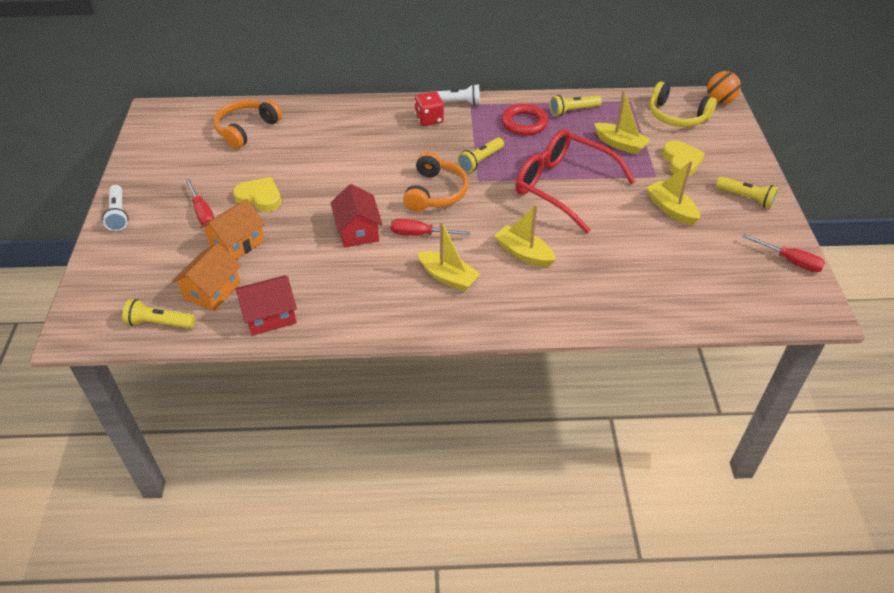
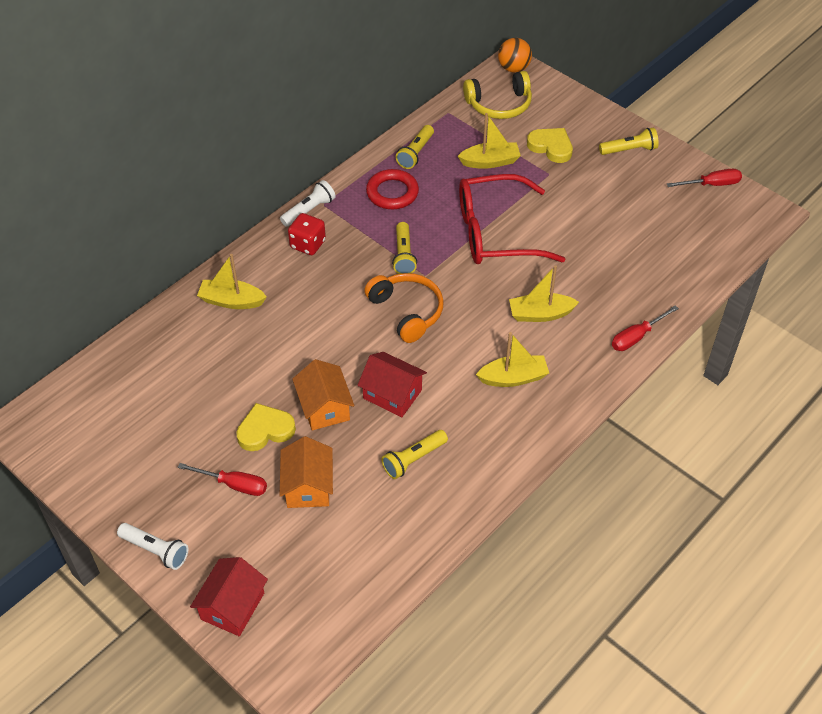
camera: 45 degrees left, 5 degrees up
(159, 323) = (348, 605): yellow flashlight -> yellow flashlight (413, 459)
(212, 291) = (349, 542): orange house -> orange house (324, 407)
(246, 129) = (150, 375): orange headphones -> none
(270, 315) = (426, 521): red house -> red house (232, 606)
(420, 234) = (445, 358): red screwdriver -> red screwdriver (637, 337)
(671, 209) = (593, 197): yellow boat -> yellow boat (231, 301)

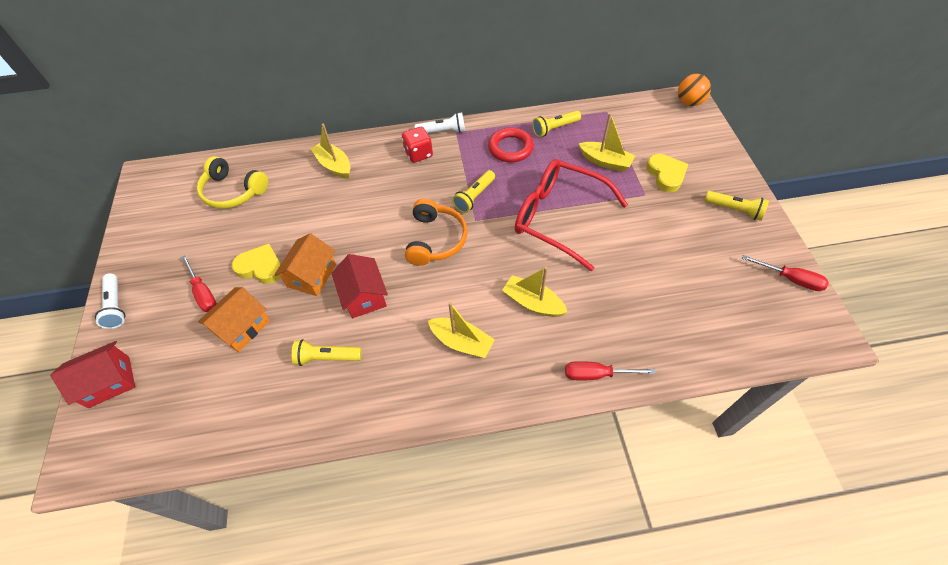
camera: 40 degrees right, 5 degrees up
(499, 105) = (652, 123): yellow headphones -> yellow headphones (233, 191)

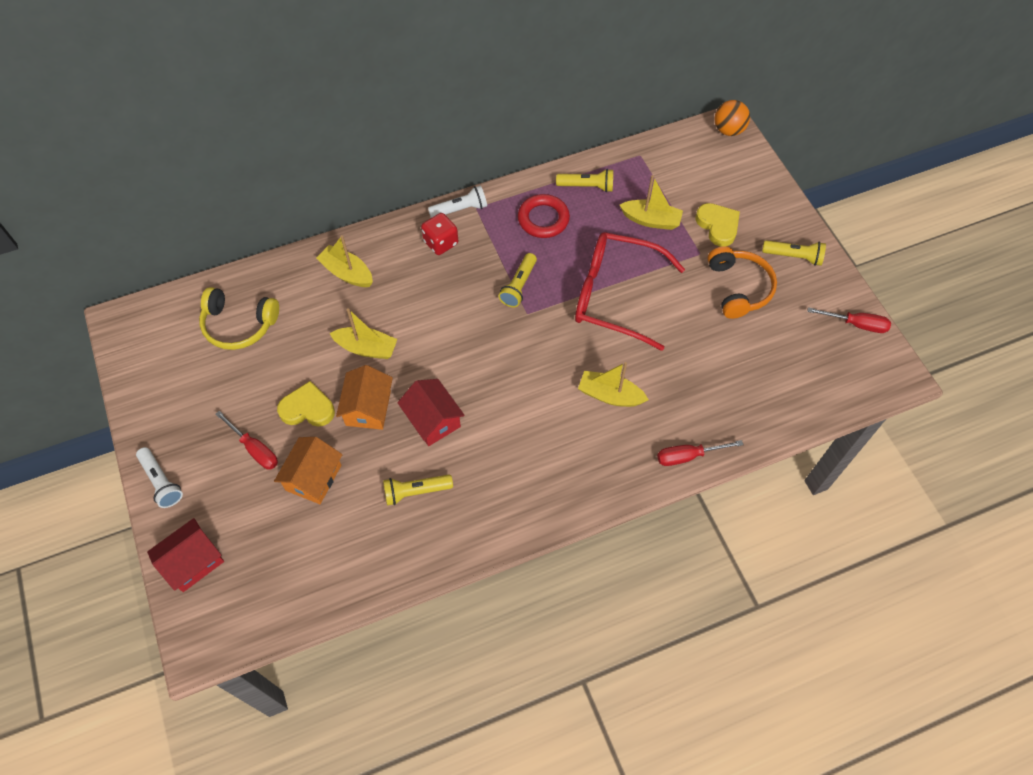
camera: 15 degrees left, 5 degrees up
(436, 239) = (490, 343): orange headphones -> orange headphones (739, 288)
(461, 342) = (549, 449): yellow boat -> yellow boat (366, 348)
(554, 128) = (587, 186): yellow flashlight -> yellow flashlight turned 135 degrees counterclockwise

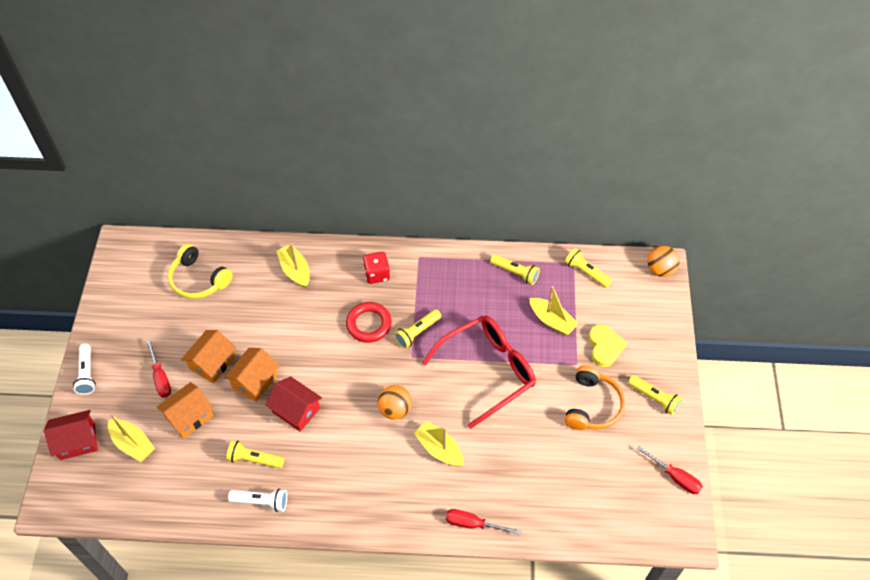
camera: 25 degrees right, 5 degrees down
(307, 408) = (212, 363): yellow heart -> orange house
(366, 348) = (278, 335): yellow boat -> yellow boat (133, 444)
(433, 420) = (296, 410): red house -> red house turned 45 degrees counterclockwise
(460, 209) = (406, 253): white flashlight -> white flashlight (261, 502)
(540, 374) = (395, 409): none -> orange ball
(543, 219) = (466, 286): red ring -> red ring (369, 324)
(615, 295) = (488, 370): red glasses -> red glasses turned 105 degrees clockwise
(658, 159) = (586, 272): none -> yellow flashlight

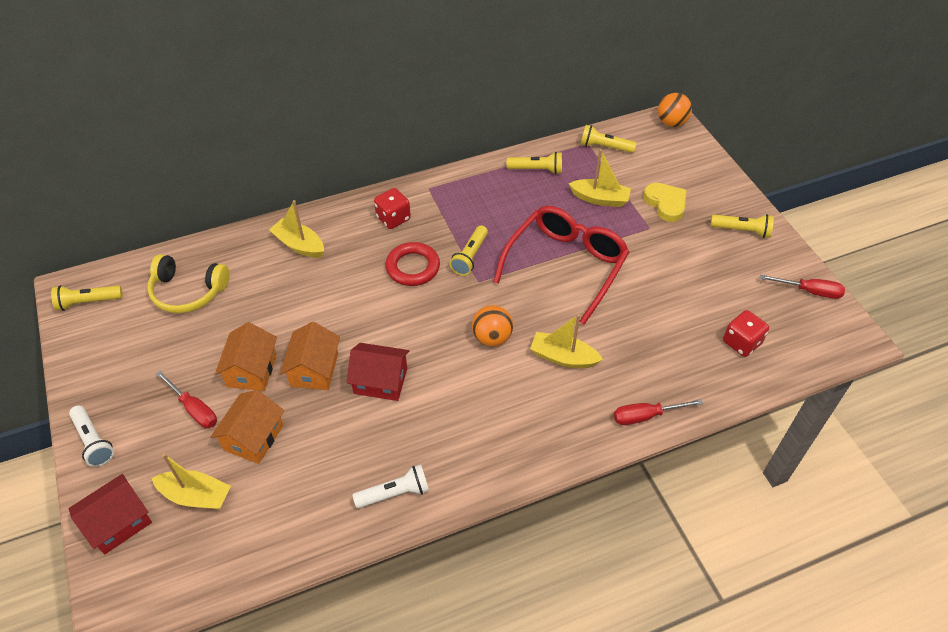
camera: 25 degrees left, 5 degrees down
(254, 459) = (360, 451): yellow flashlight -> yellow flashlight (88, 302)
(587, 497) = (741, 343): none -> red dice
(592, 405) = (689, 258): orange headphones -> none

